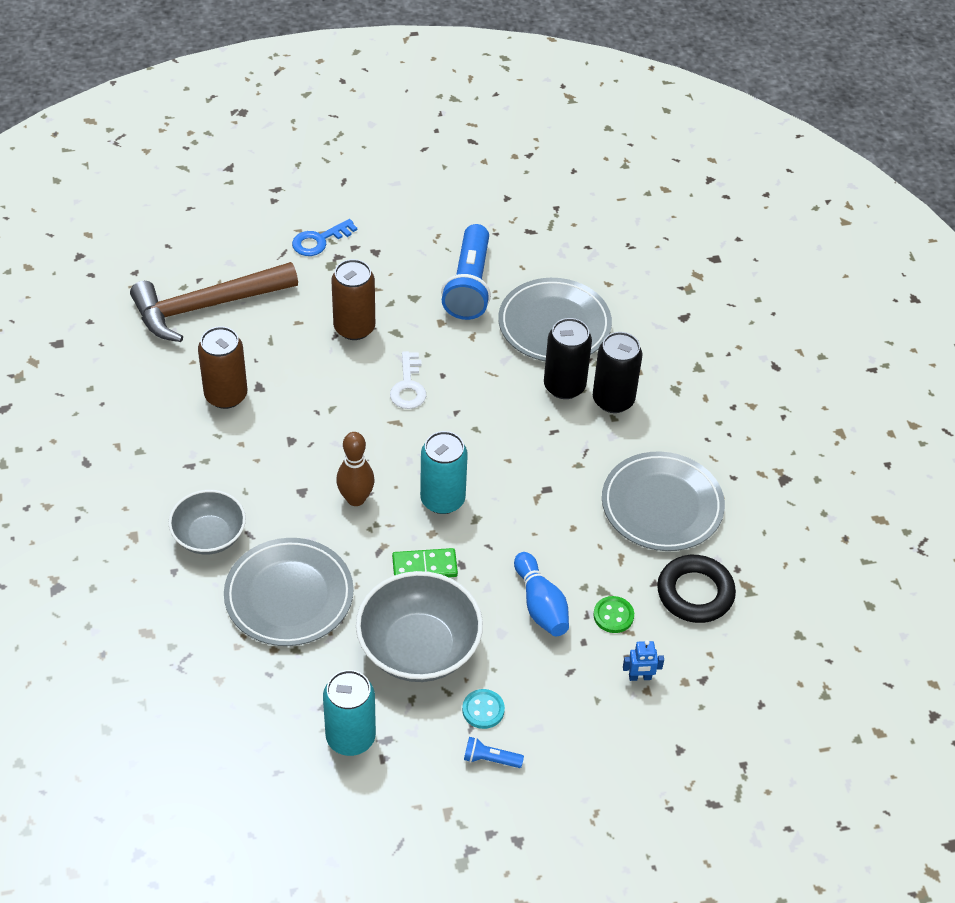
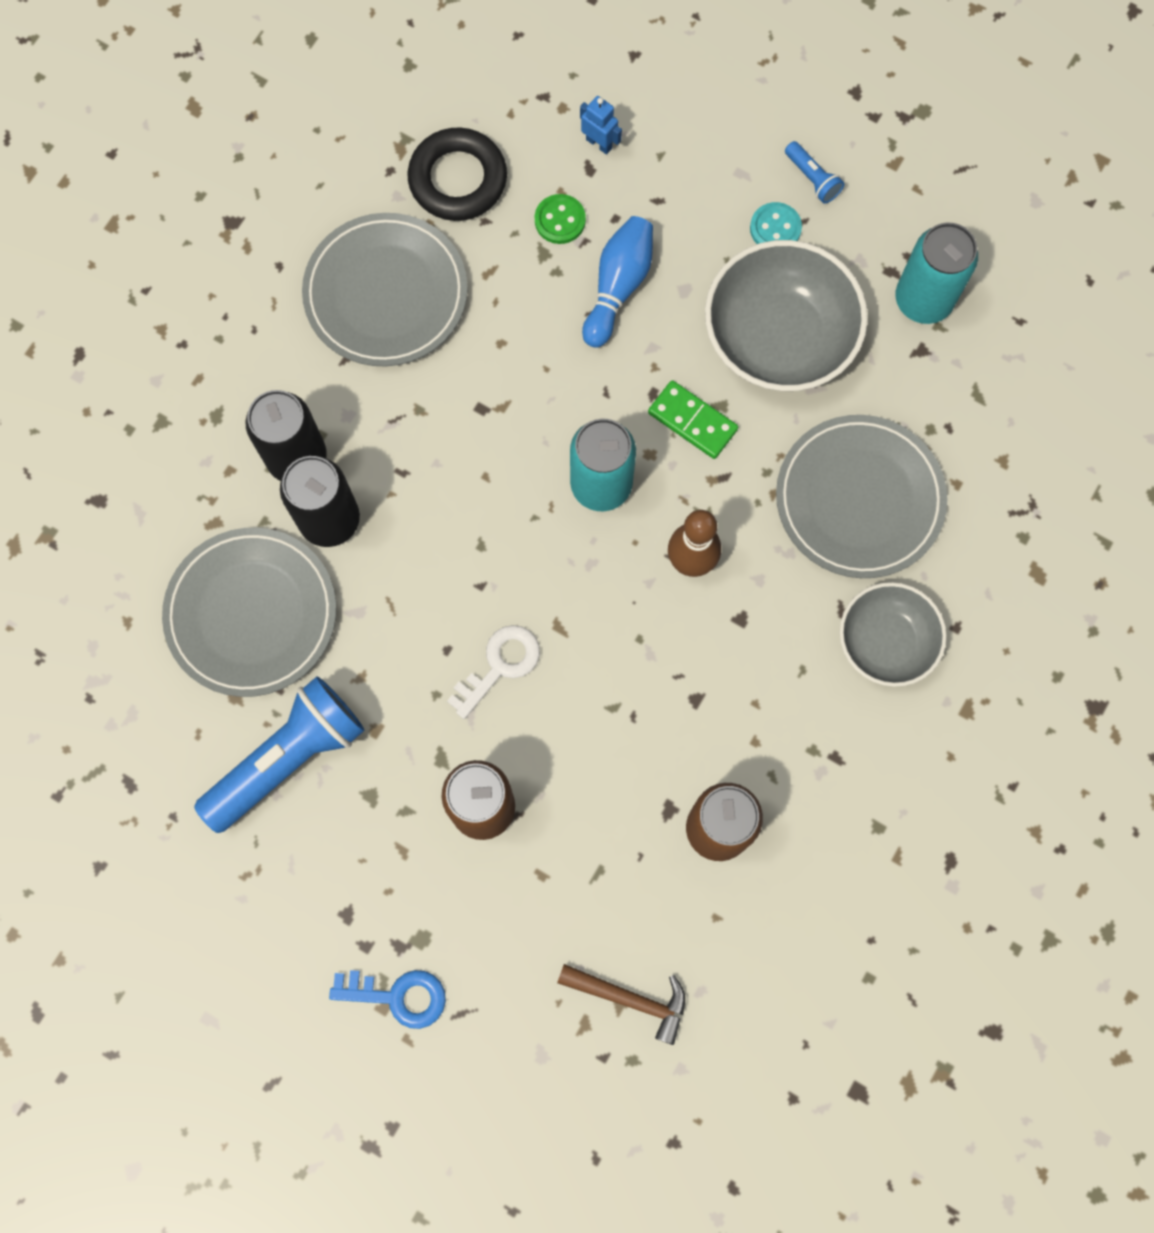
camera: 135 degrees left, 25 degrees up
(206, 306) = (631, 999): brown hammer -> brown hammer, size x0.50

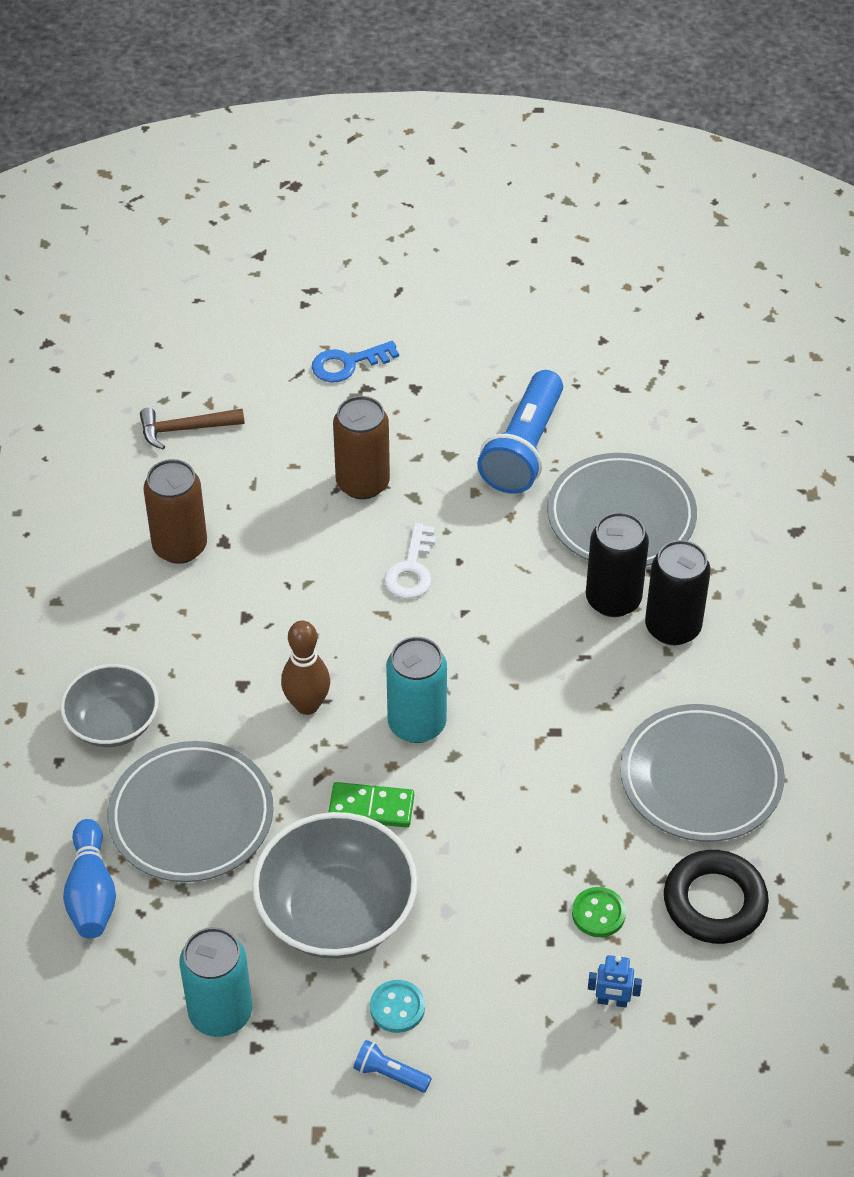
camera: 150 degrees right, 25 degrees down
(618, 287) = (507, 883): blue bowling pin -> blue bowling pin (91, 892)

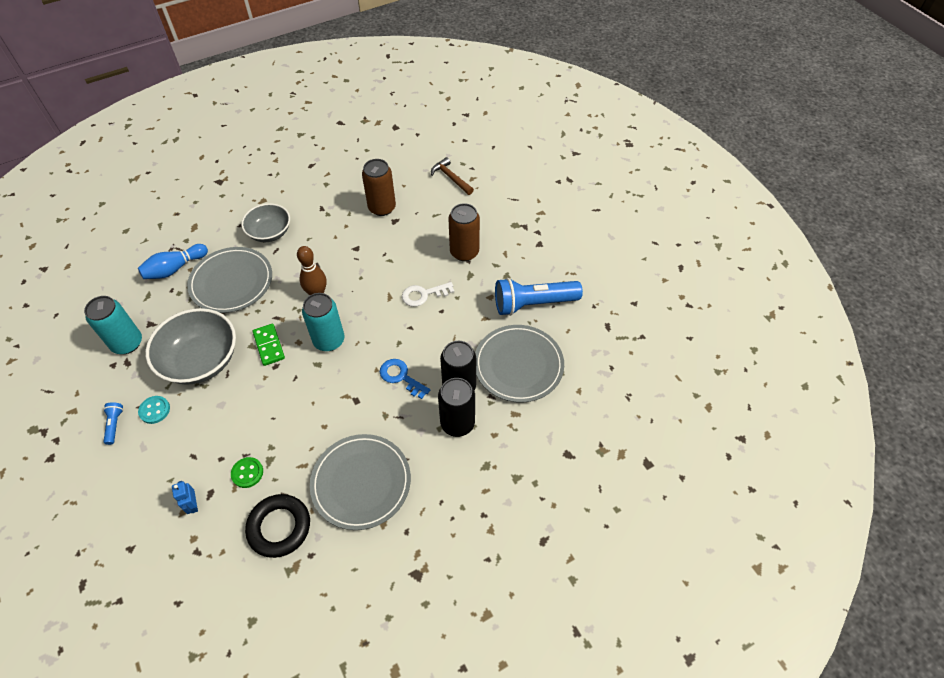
camera: 60 degrees right, 5 degrees up
(348, 364) = (534, 213): blue key -> blue key (401, 377)

